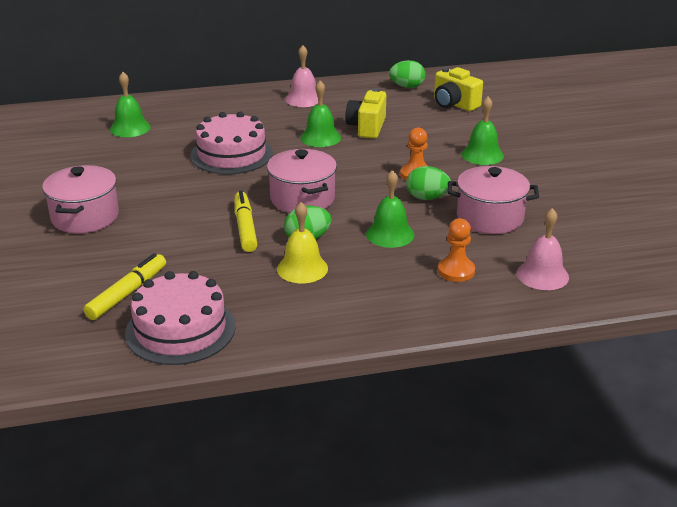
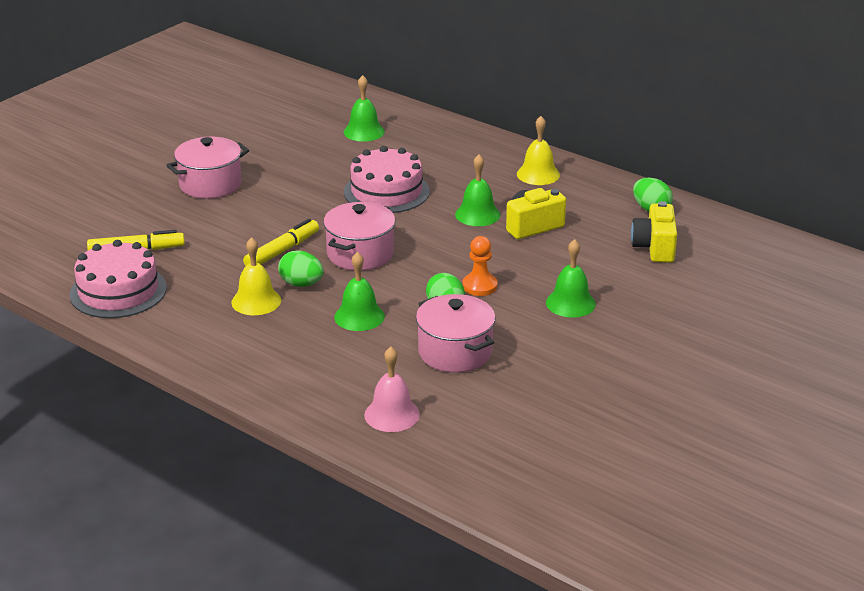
camera: 50 degrees right, 0 degrees up
(303, 99) = (538, 174): pink bell -> yellow bell
(456, 271) = (342, 370): orange pawn -> none

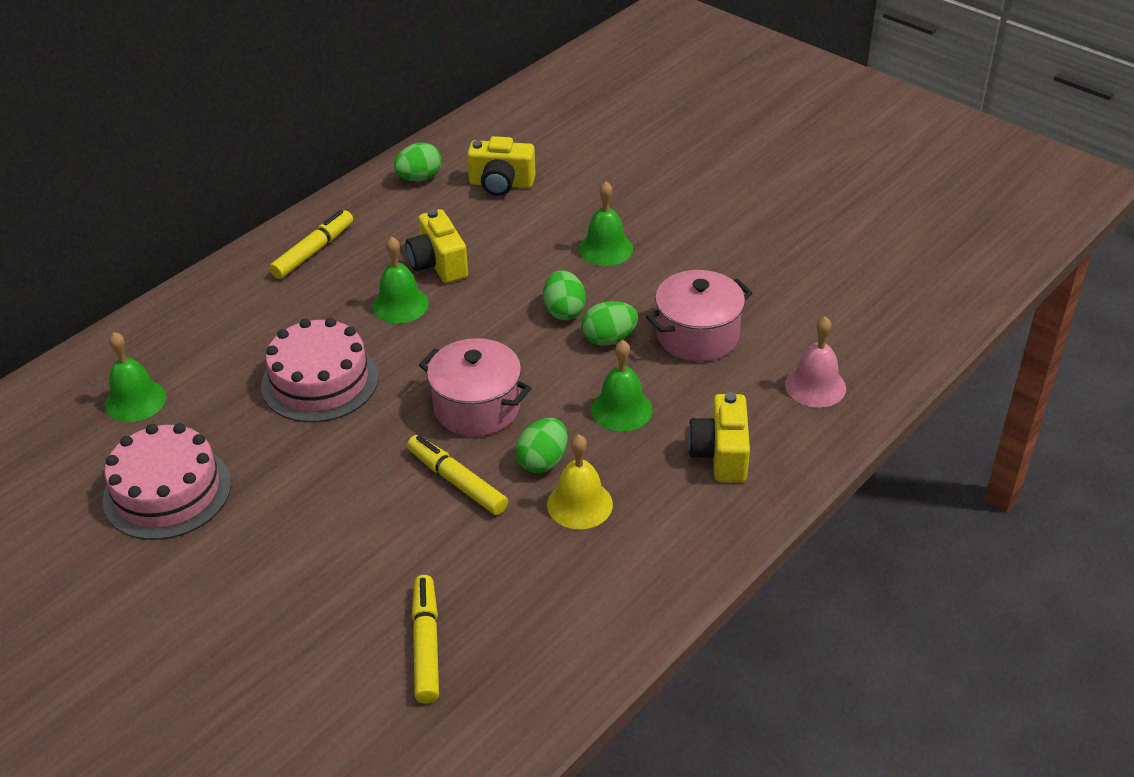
camera: 85 degrees left, 10 degrees up
(118, 291) = (539, 657): pink cake -> pink cake (167, 492)
(210, 184) = (244, 568): pink pot -> none
(306, 364) = (720, 454): none -> yellow camera
(479, 286) = (564, 311): orange pawn -> green egg
(538, 174) = (313, 251): yellow bell -> yellow marker

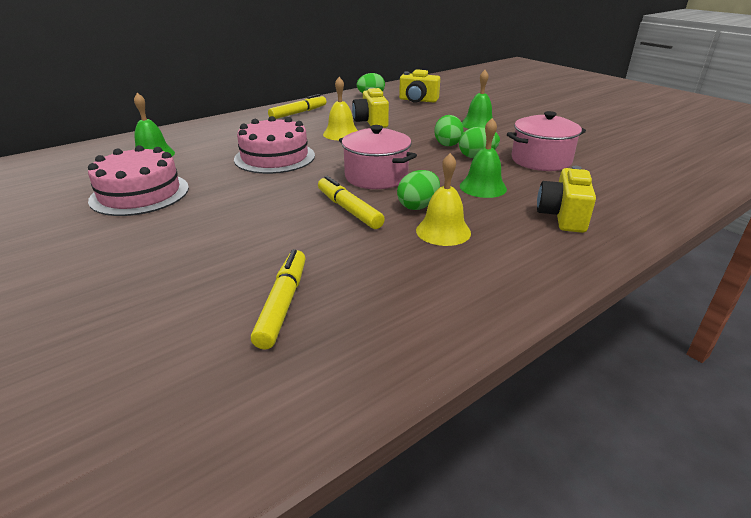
camera: 10 degrees right, 10 degrees down
(400, 305) = (341, 134): green bell -> yellow bell
(815, 386) = (636, 190): pink bell -> none

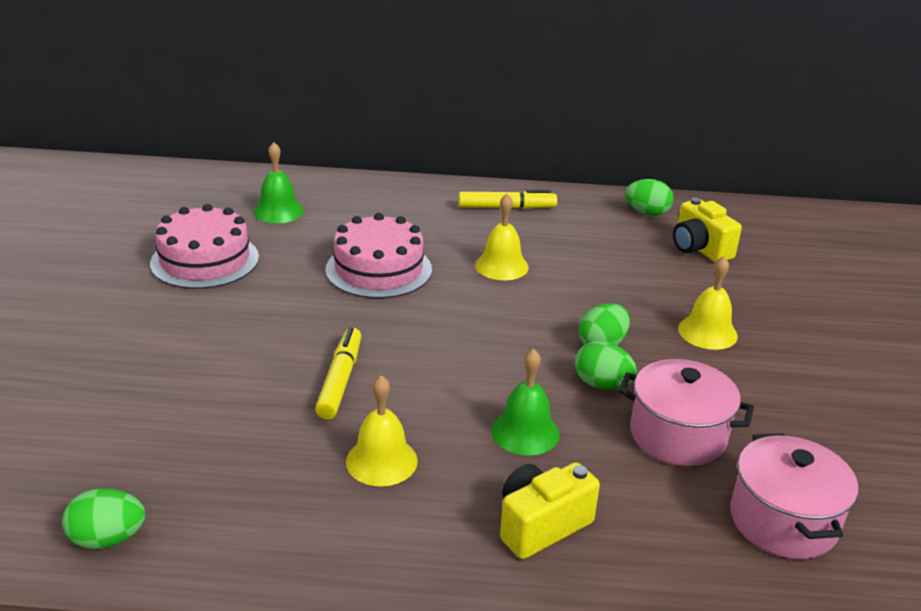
camera: 40 degrees right, 0 degrees up
(283, 304) = (142, 448): yellow marker -> none
(371, 122) = (568, 262): yellow camera -> none
(376, 177) = (435, 352): pink pot -> pink pot (783, 521)
(418, 206) = (411, 415): green egg -> green egg (108, 539)
(478, 124) = (707, 332): green bell -> yellow bell

